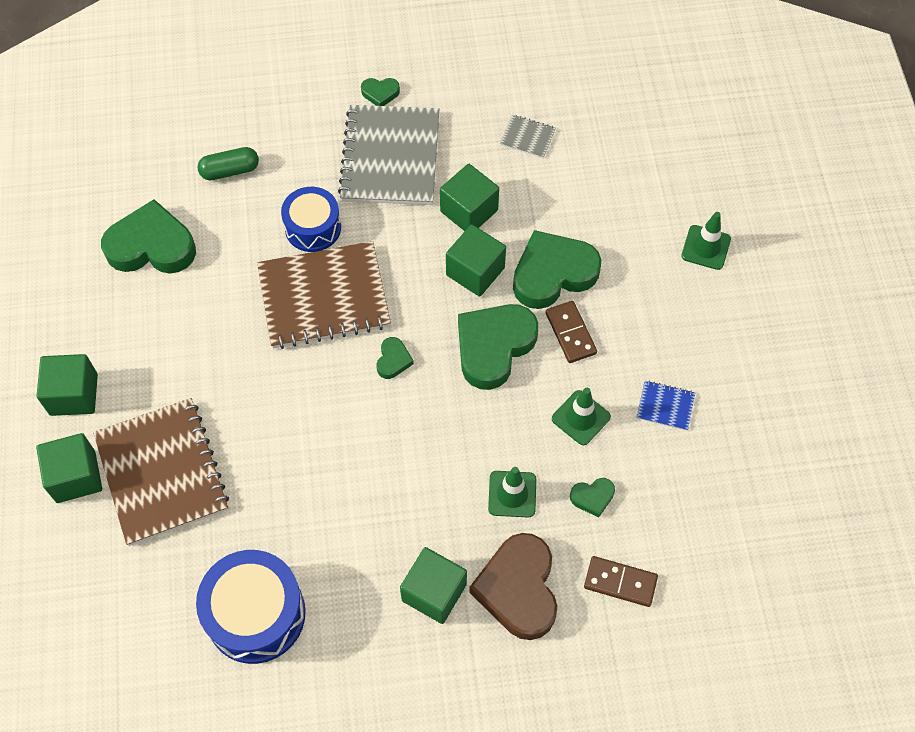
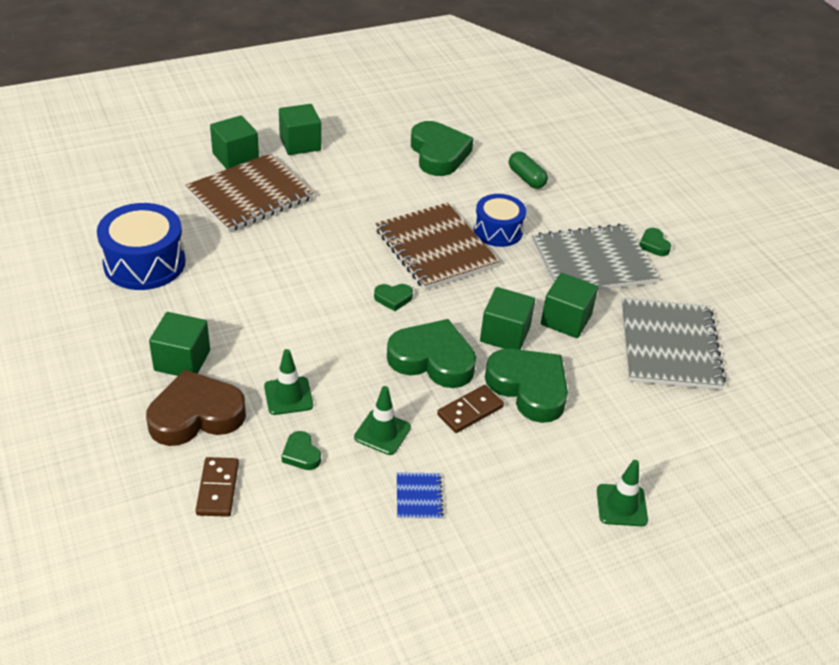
camera: 70 degrees right, 20 degrees down
(527, 137) = (669, 346): grey notebook -> grey notebook, size x2.39

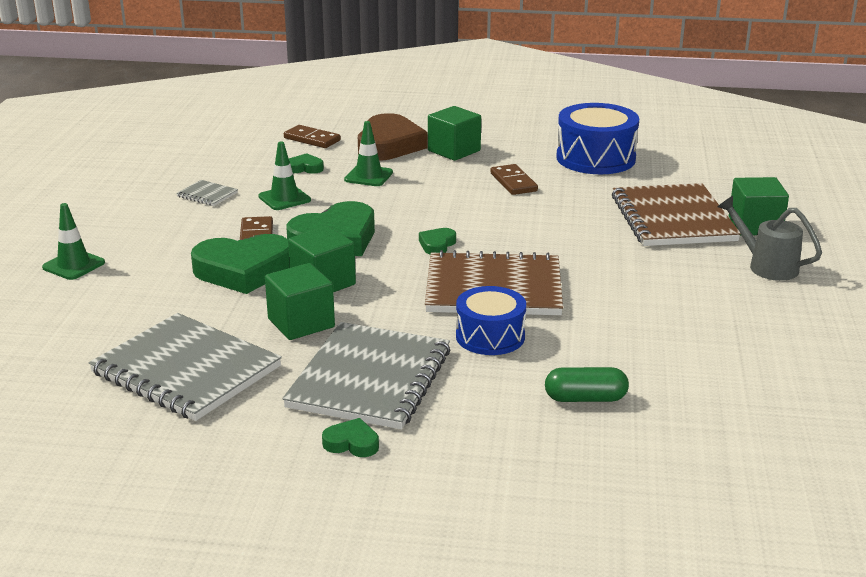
camera: 125 degrees right, 15 degrees down
(236, 296) = (513, 182): none -> brown domino
(300, 144) = (766, 266): green cube -> grey watering can
(419, 497) = (207, 194): blue notebook -> grey notebook
(438, 154) = (690, 350): green heart -> none

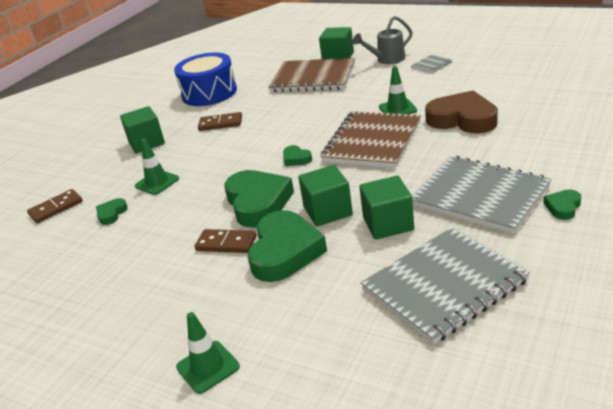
camera: 65 degrees left, 5 degrees up
(207, 194) = (117, 272): grey notebook -> grey notebook (431, 65)
(284, 198) = (163, 226): green traffic cone -> green traffic cone (397, 109)
(389, 145) = (108, 170): brown heart -> brown heart (462, 119)
(490, 336) = (436, 147): blue drum -> none
(585, 398) = (519, 122): green capsule -> none

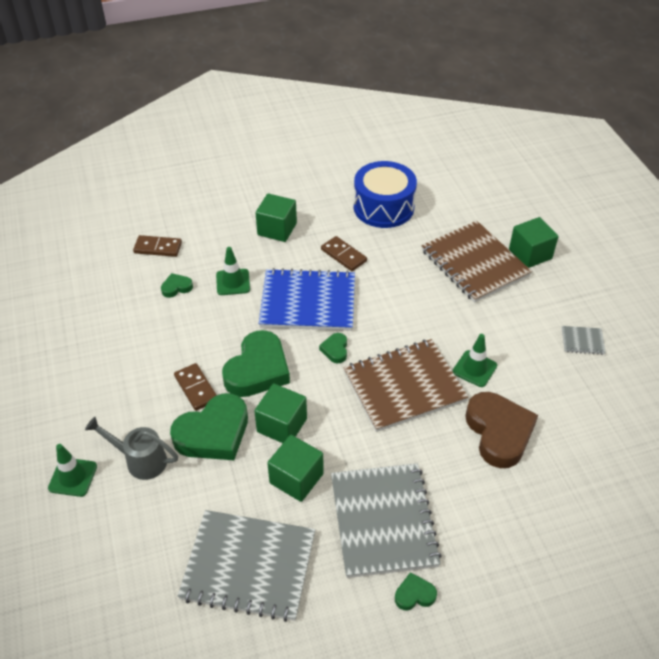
camera: 40 degrees right, 15 degrees up
(234, 154) = (308, 302): none -> blue notebook
(387, 59) = (561, 297): grey watering can -> grey watering can (141, 460)

